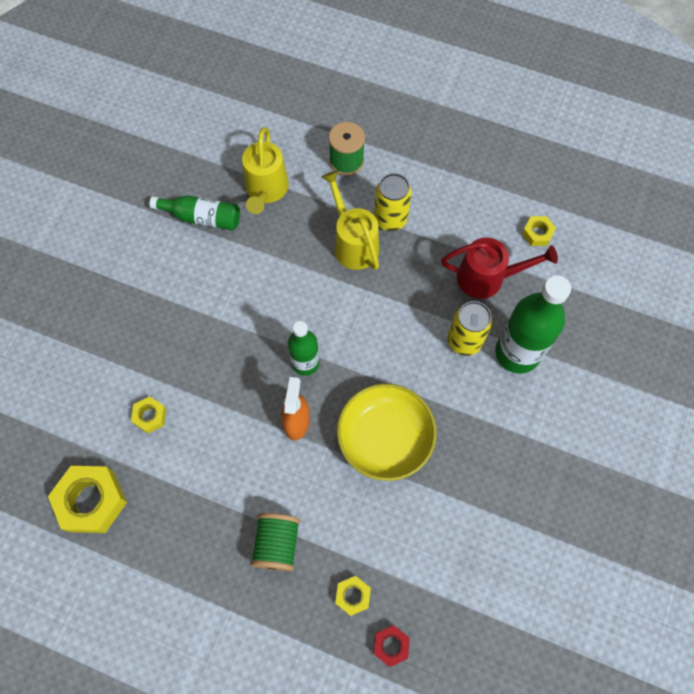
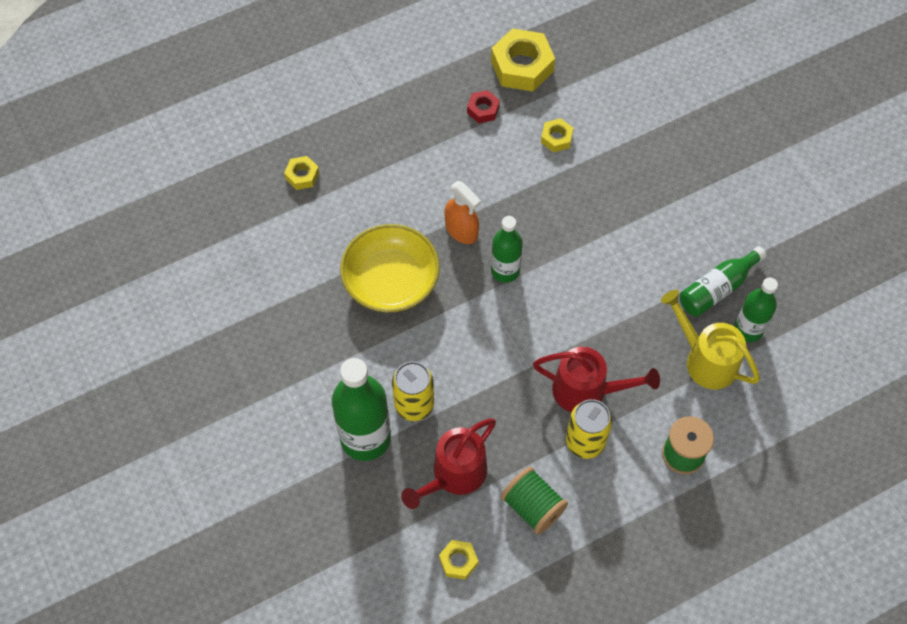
camera: 130 degrees right, 5 degrees down
(220, 180) = (748, 329): none -> green bottle
(277, 544) = (382, 155): green spool -> green spool (532, 507)
(353, 243) = (587, 391): yellow watering can -> red watering can
(391, 645) = (249, 175): red nut -> red nut (483, 110)

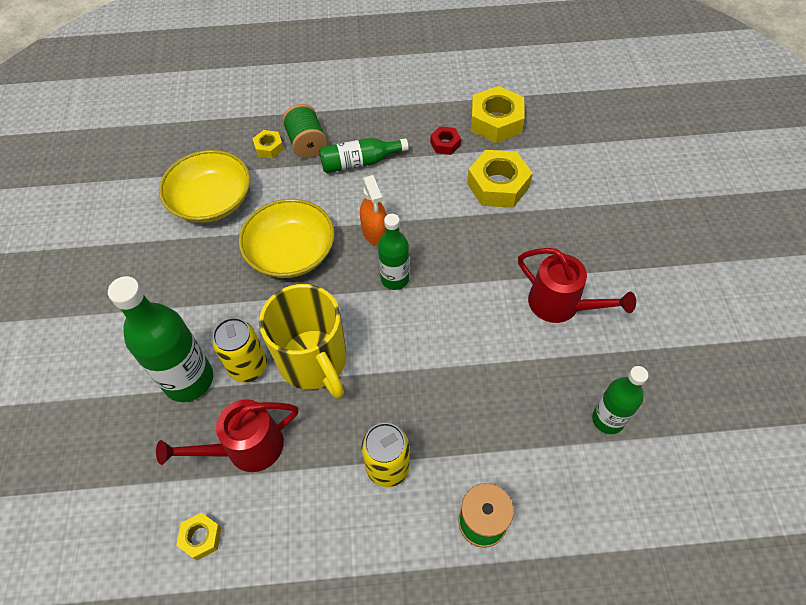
camera: 25 degrees right, 5 degrees down
(277, 256) = (212, 201): none -> yellow bowl
(472, 377) = (314, 362): none -> yellow mug
(532, 507) = (302, 512): green spool -> green spool (307, 143)
(556, 138) = (498, 185): yellow nut -> yellow nut, size x1.95
(587, 391) = (415, 417): red watering can -> red watering can (561, 305)
(705, 359) = (549, 432): yellow watering can -> none
(717, 288) = (592, 367): green bottle -> green bottle (359, 162)

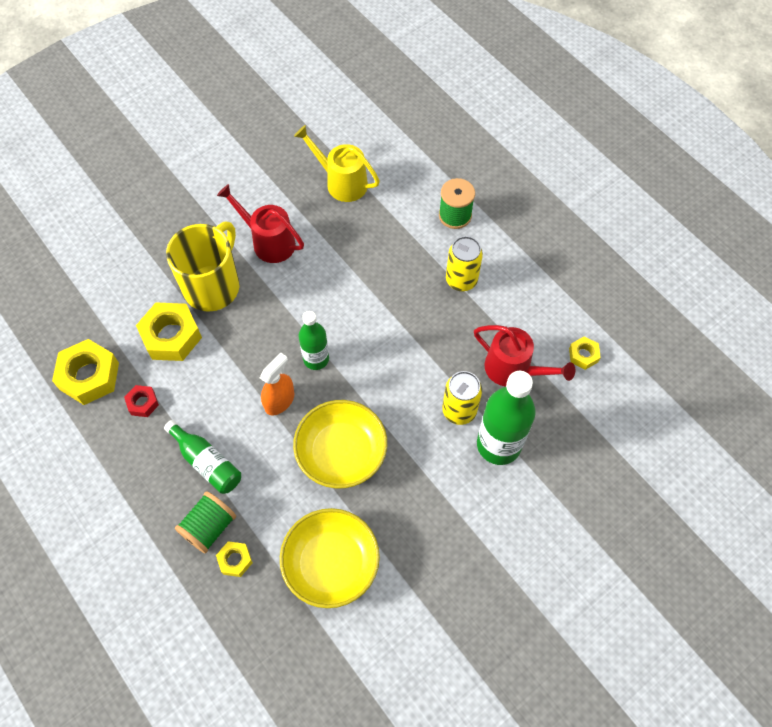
camera: 125 degrees left, 5 degrees up
(314, 362) = (423, 370): yellow mug -> yellow mug (213, 286)
(561, 305) = (268, 241): red watering can -> red watering can turned 60 degrees counterclockwise
(608, 419) = (341, 182): green bottle -> yellow watering can

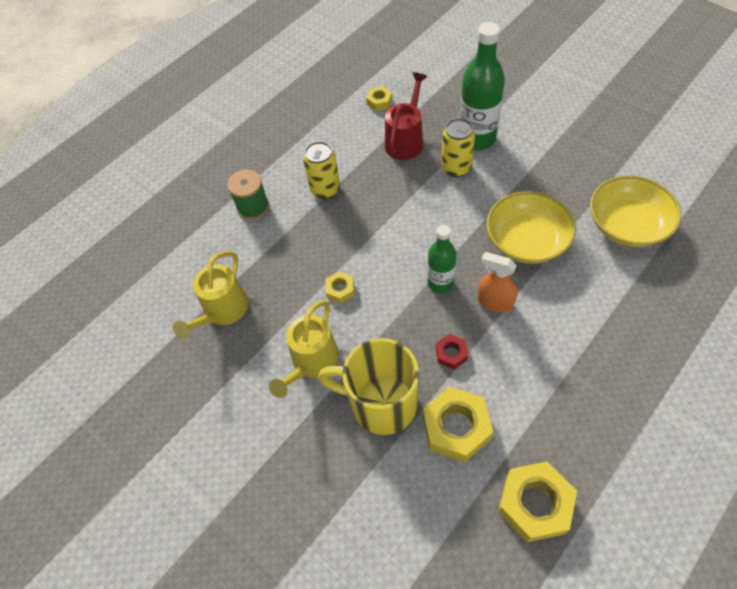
camera: 95 degrees left, 5 degrees down
(143, 403) = (545, 431): red nut -> red nut (451, 354)
(207, 462) = (582, 346): green bottle -> none
(209, 527) = (643, 325): green spool -> none
(235, 560) = (662, 295): yellow nut -> yellow nut (340, 290)
(268, 241) = (312, 363): red watering can -> yellow watering can

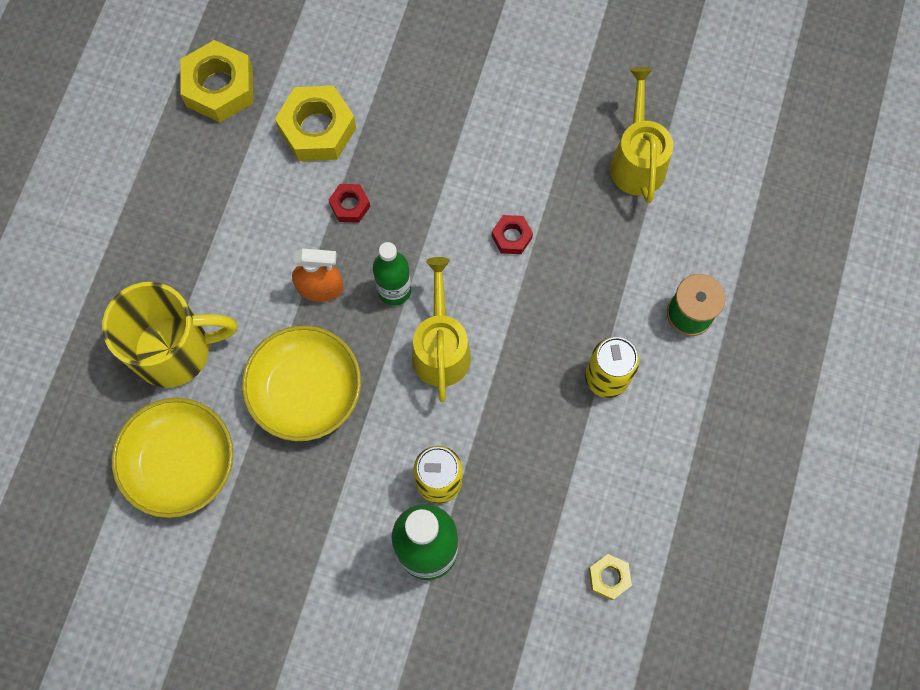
camera: 150 degrees right, 15 degrees up
(312, 363) = (500, 140): yellow watering can -> yellow watering can (441, 347)
(340, 290) = (511, 237): yellow nut -> red nut
(381, 403) = (404, 125): yellow mug -> yellow mug (175, 350)
(406, 140) = (532, 509): red watering can -> none

